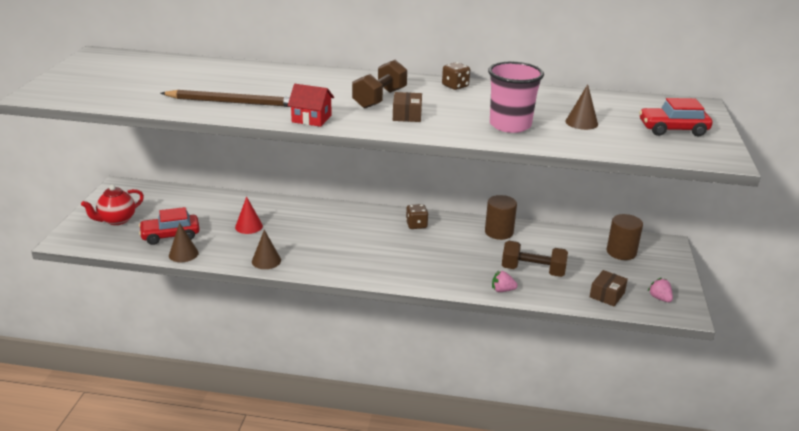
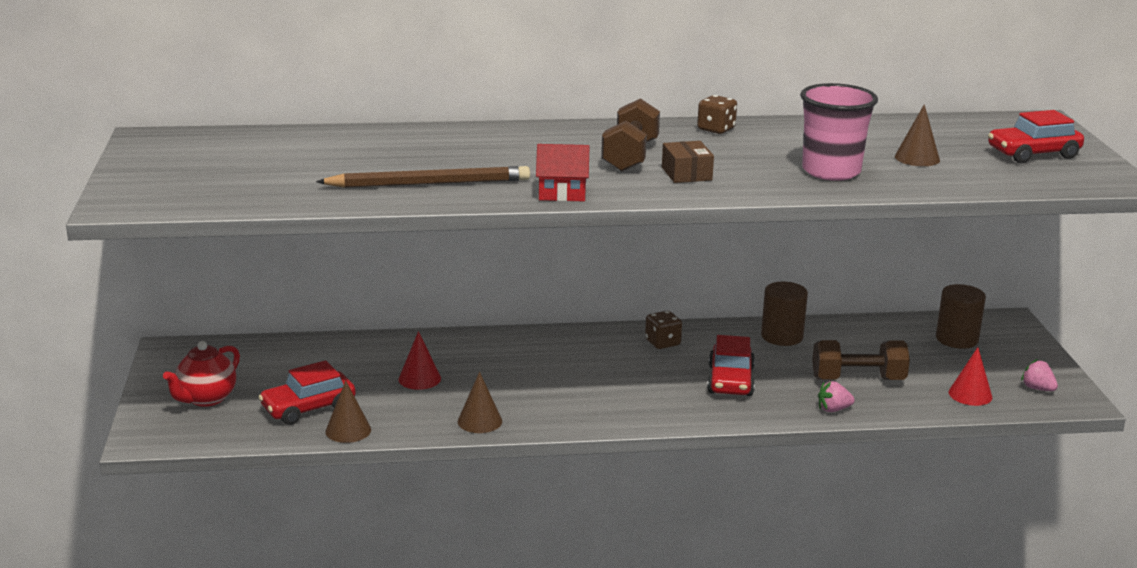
camera: 15 degrees left, 5 degrees down
(444, 258) = (730, 381): none -> red car
(607, 295) = (970, 394): brown box -> red cone

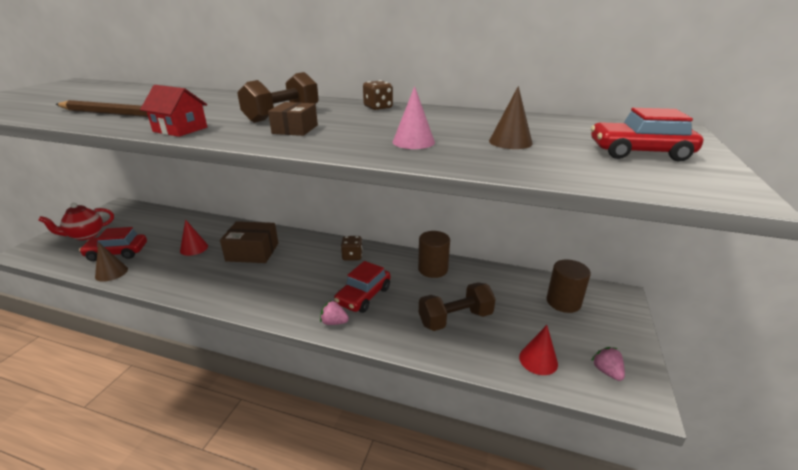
camera: 25 degrees right, 5 degrees up
(479, 421) = (182, 285): brown cone -> none
(516, 365) = (252, 252): none -> brown box
(831, 171) = (413, 142): pink cup -> pink cone
(833, 409) = (412, 342): pink strawberry -> pink strawberry (334, 322)
(858, 379) = (455, 319): brown dumbbell -> brown dumbbell turned 45 degrees counterclockwise

